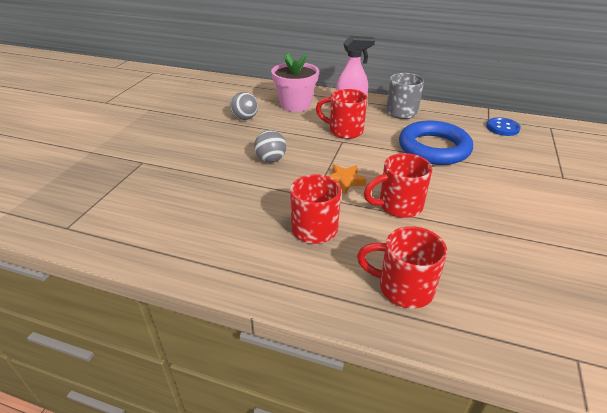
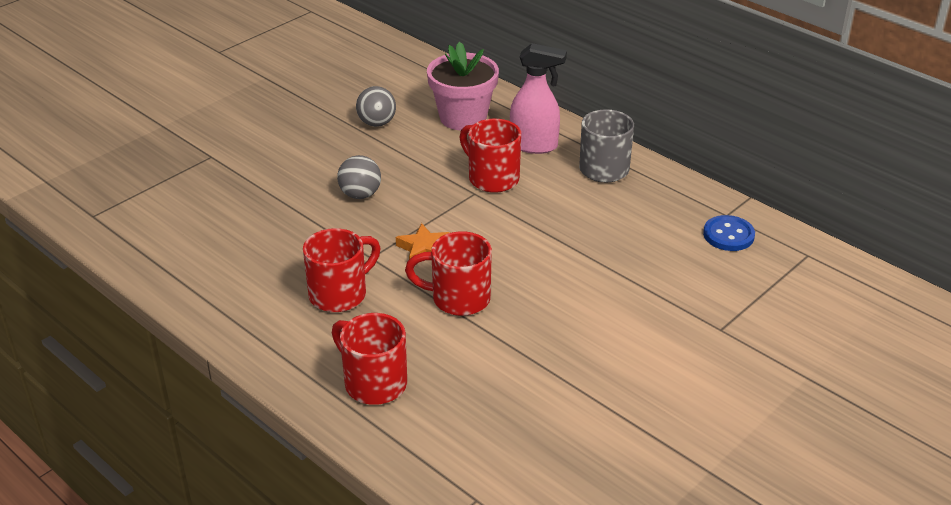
camera: 25 degrees right, 0 degrees up
(434, 148) = (588, 238): blue ring -> none

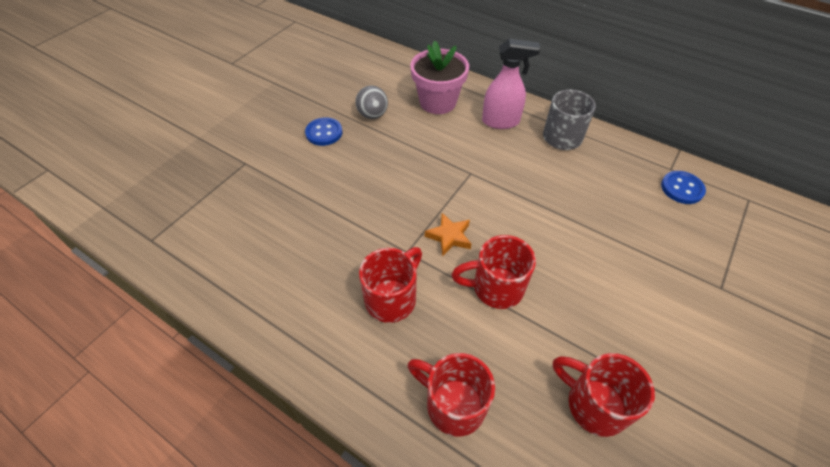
camera: 10 degrees left, 15 degrees up
(312, 135) = (324, 133): none -> blue button
(360, 195) = (379, 186): grey ball -> none
(492, 178) = (479, 157): red mug -> red mug (594, 404)

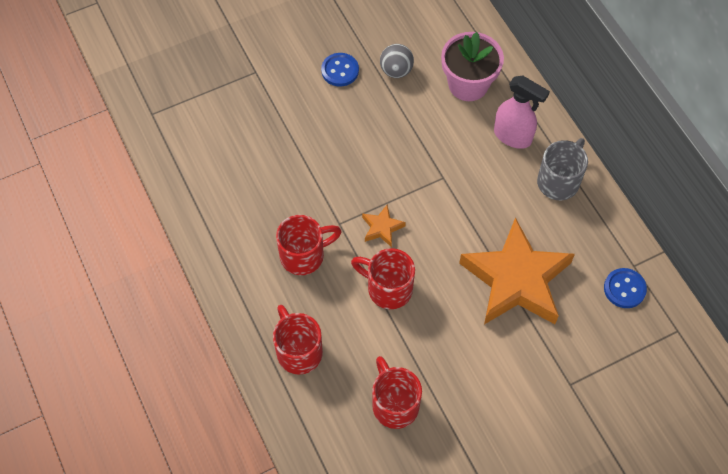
camera: 30 degrees right, 10 degrees up
(597, 223) = (516, 280): none -> orange star

